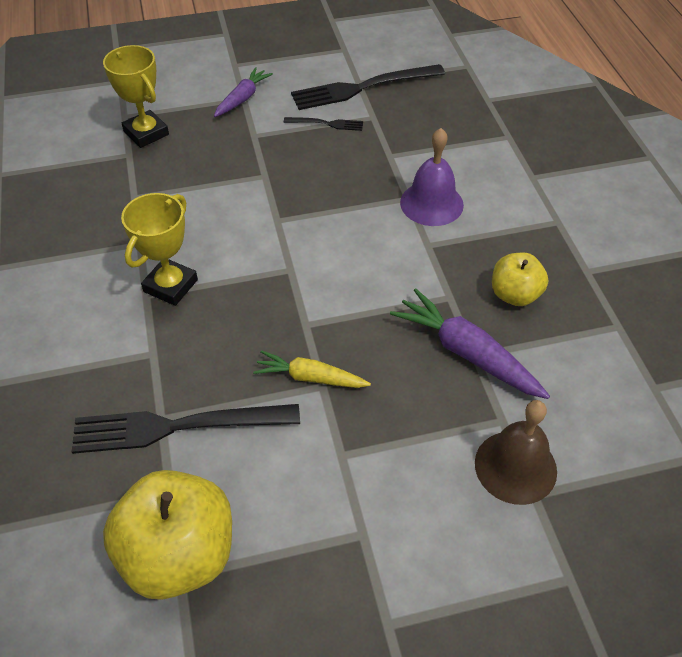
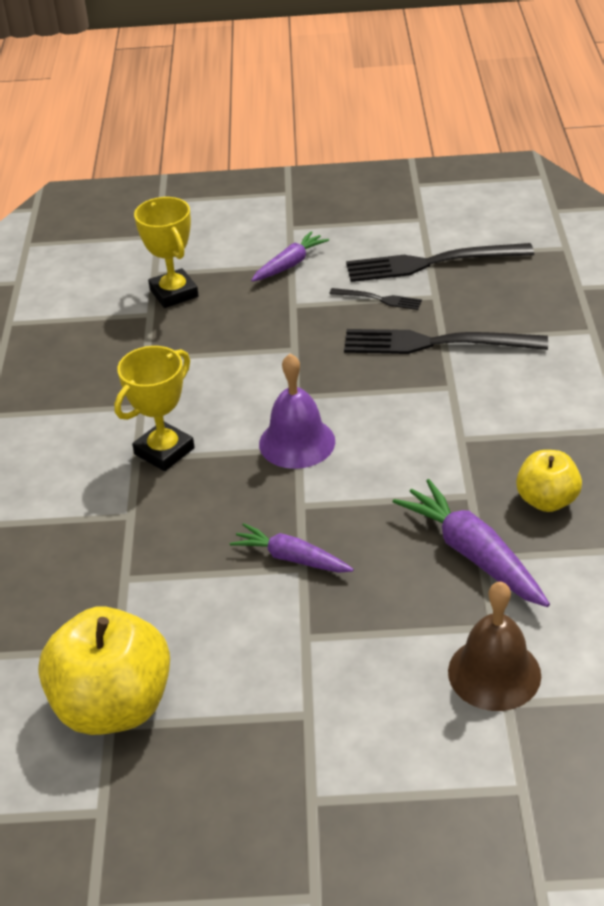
camera: 15 degrees right, 10 degrees down
(175, 427) = (137, 588): black fork -> black fork (434, 343)
(310, 377) = (291, 558): yellow carrot -> purple carrot
(431, 203) = (477, 395): purple bell -> purple bell (297, 442)

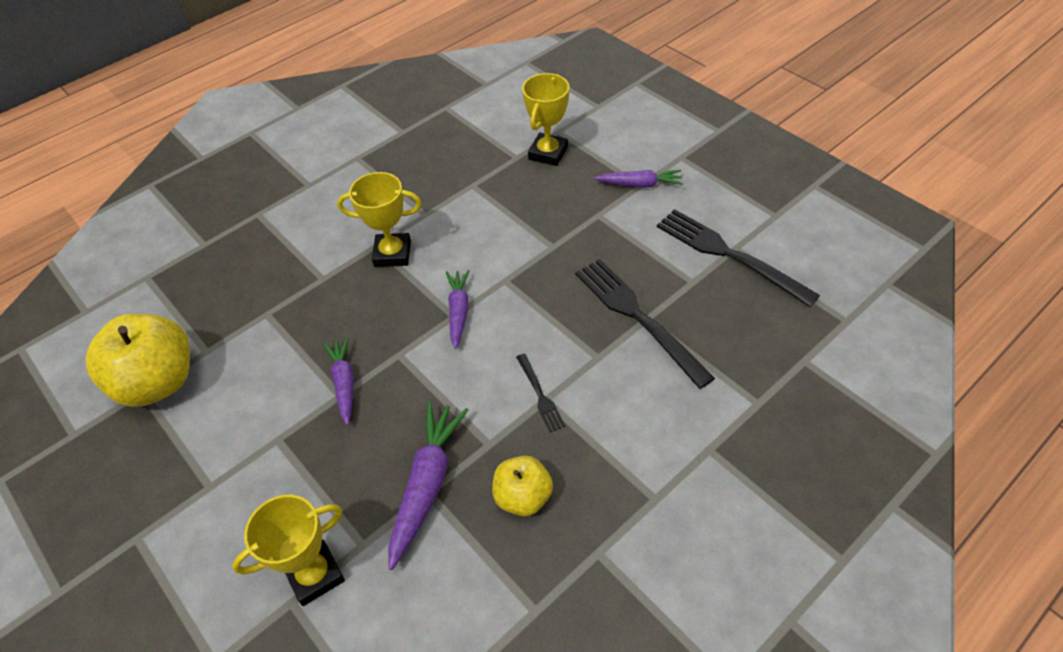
camera: 50 degrees right, 10 degrees up
(297, 442) = (458, 311): purple bell -> purple carrot
(380, 299) = (654, 254): black fork -> black fork (540, 395)
(494, 673) = (315, 575): brown bell -> yellow trophy

